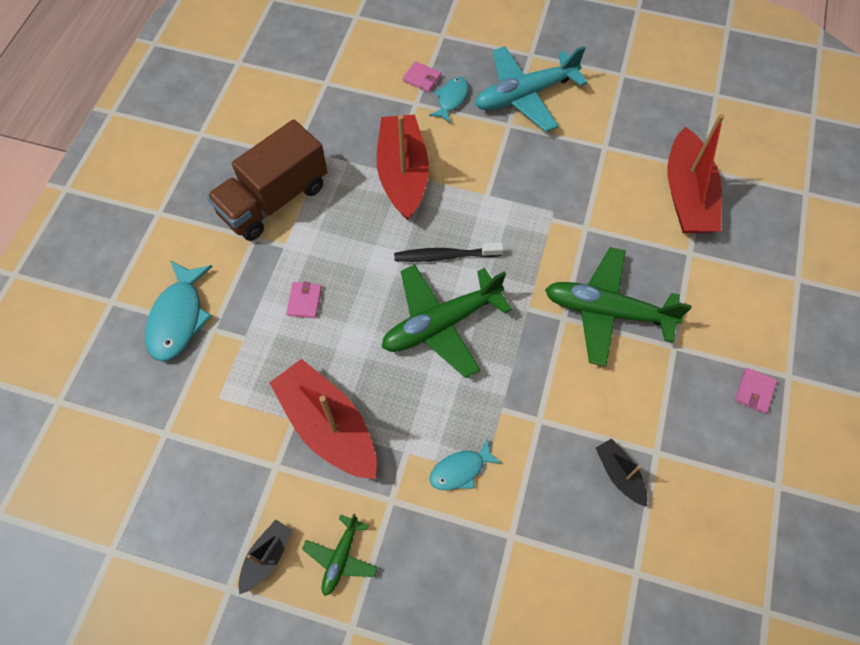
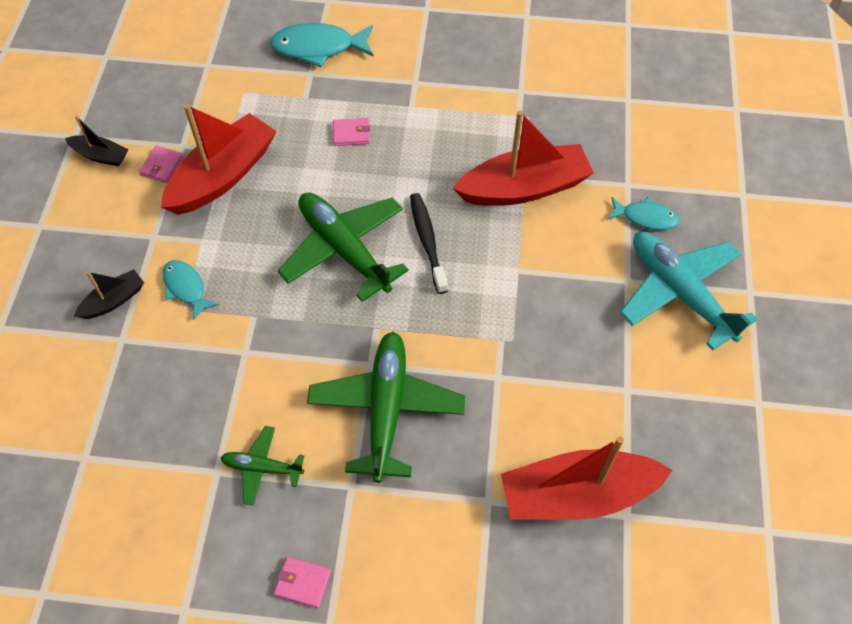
camera: 80 degrees right, 5 degrees down
(274, 200) = (462, 88): brown truck -> none
(341, 558) = (100, 207): green plane -> green plane (262, 468)
(422, 78) = (666, 185): pink wallet -> pink wallet (162, 166)
(619, 474) = (189, 434): black boat -> black boat (114, 300)

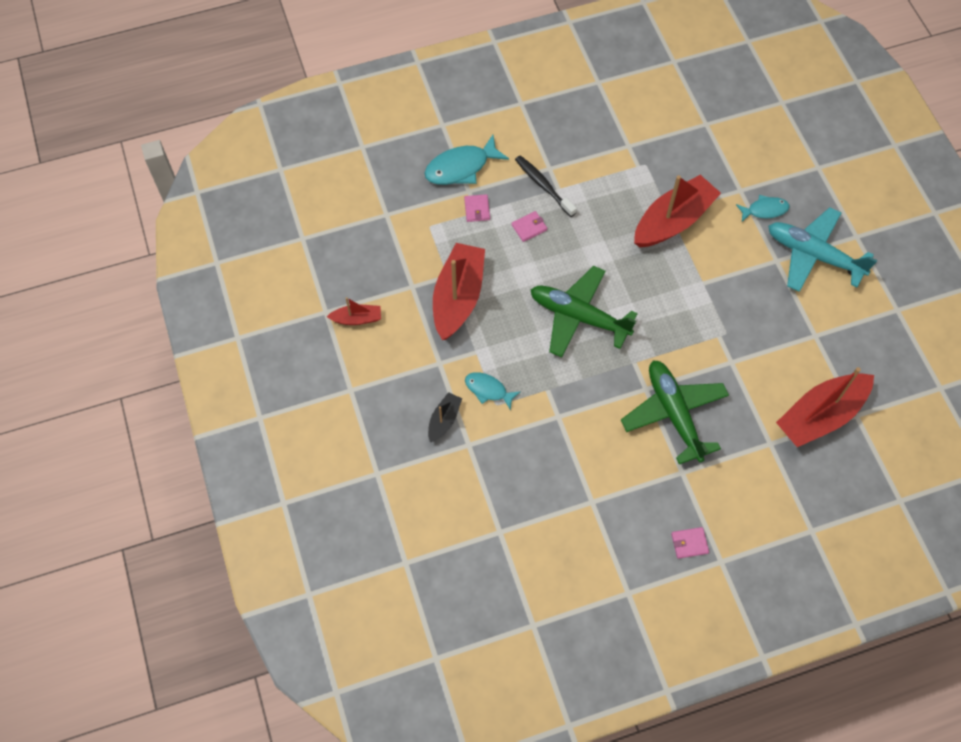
camera: 25 degrees left, 5 degrees up
(100, 156) = (357, 319): black boat -> red boat
(162, 166) = (408, 308): pink wallet -> pink wallet (477, 209)
(262, 468) = (619, 486): green plane -> none
(427, 241) = (631, 287): black toothbrush -> black toothbrush (543, 185)

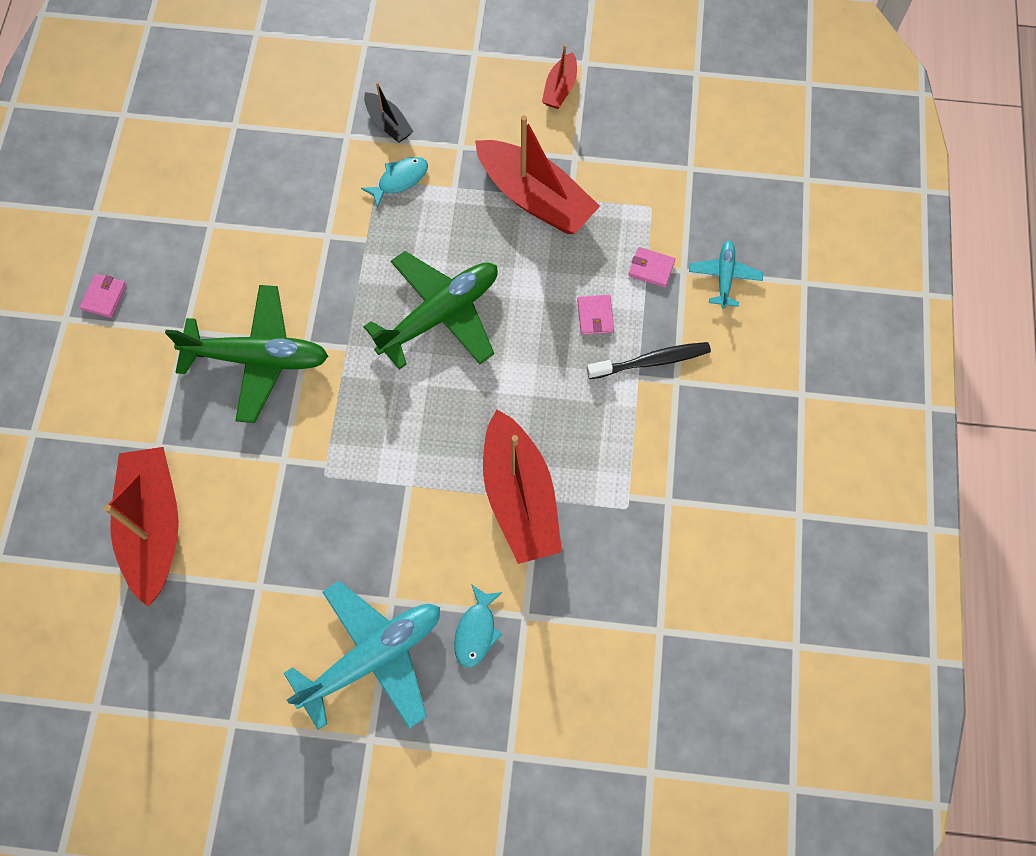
camera: 115 degrees right, 5 degrees up
(461, 167) = (724, 276): turquoise fish -> turquoise plane

